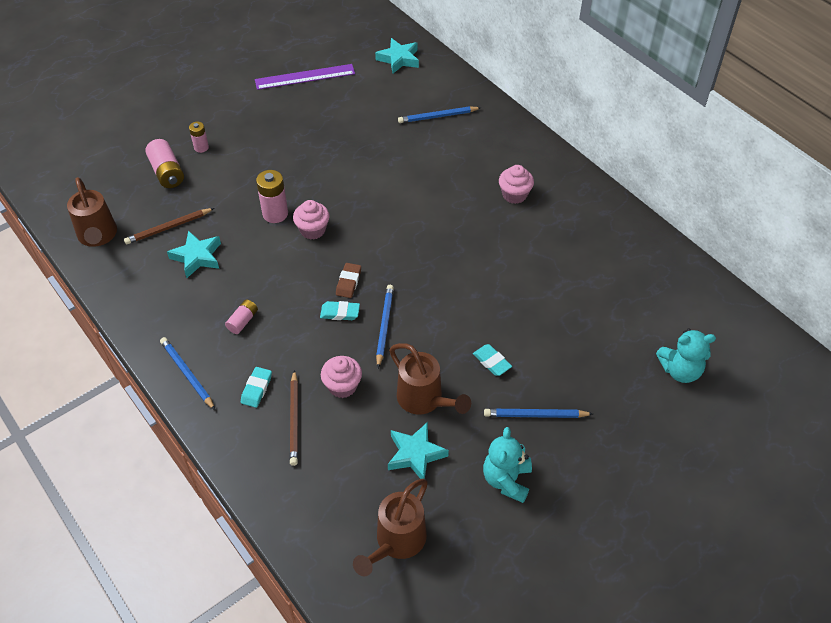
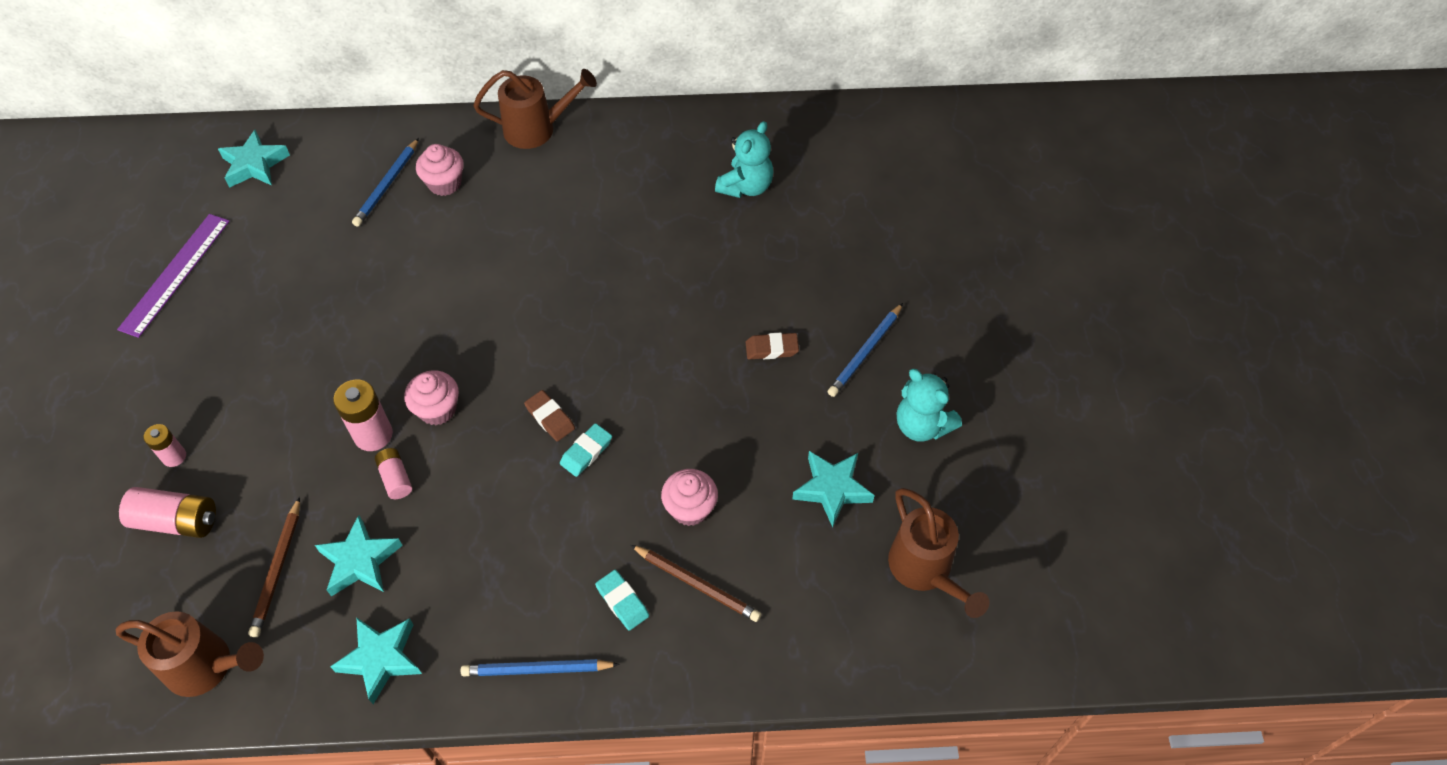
camera: 55 degrees left, 5 degrees up
(147, 302) = (380, 659): none -> turquoise star
(243, 321) = (509, 562): pink battery -> pink battery (396, 478)
(384, 326) = (642, 419): blue pencil -> none
(424, 400) = (771, 439): brown watering can -> brown watering can (537, 129)
(492, 362) = (771, 348): turquoise eraser -> brown eraser
(514, 195) = (571, 190): pink cupcake -> pink cupcake (445, 183)
(680, 370) = (904, 203): turquoise teddy bear -> turquoise teddy bear (746, 186)

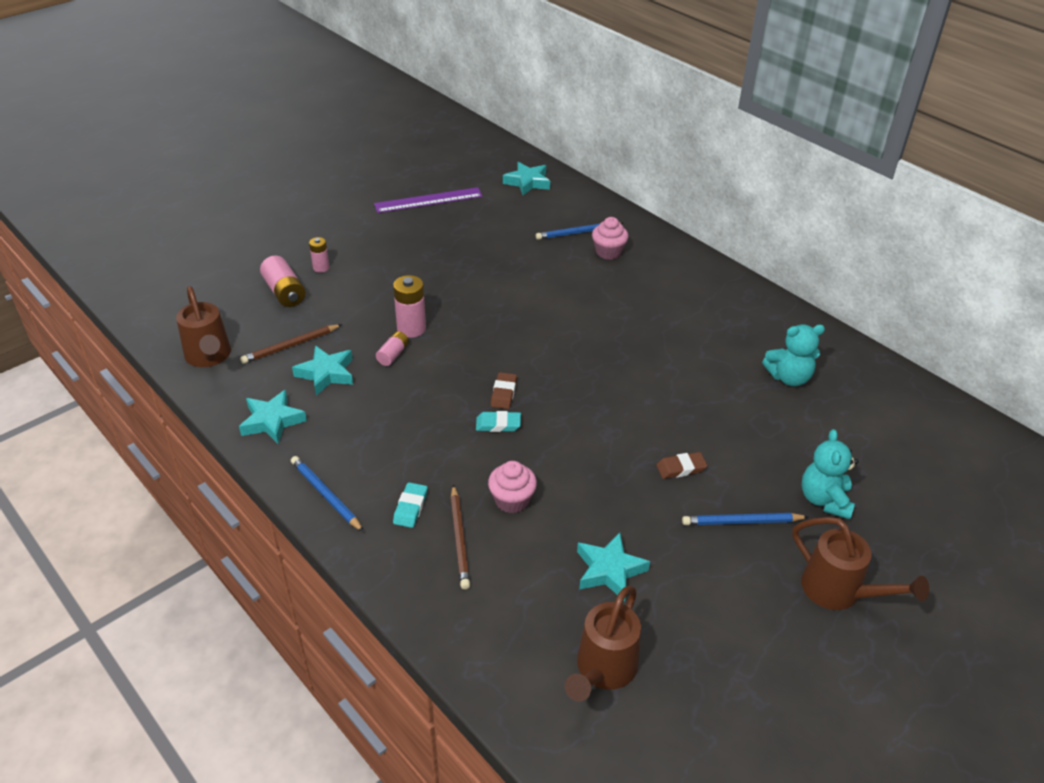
camera: 50 degrees right, 15 degrees down
(437, 409) = (456, 343): pink cupcake -> none
(537, 129) = (696, 263): brown watering can -> brown watering can (839, 592)
(771, 348) = (681, 468): brown eraser -> brown eraser turned 60 degrees counterclockwise
(922, 425) = (722, 593): turquoise teddy bear -> turquoise teddy bear (824, 500)

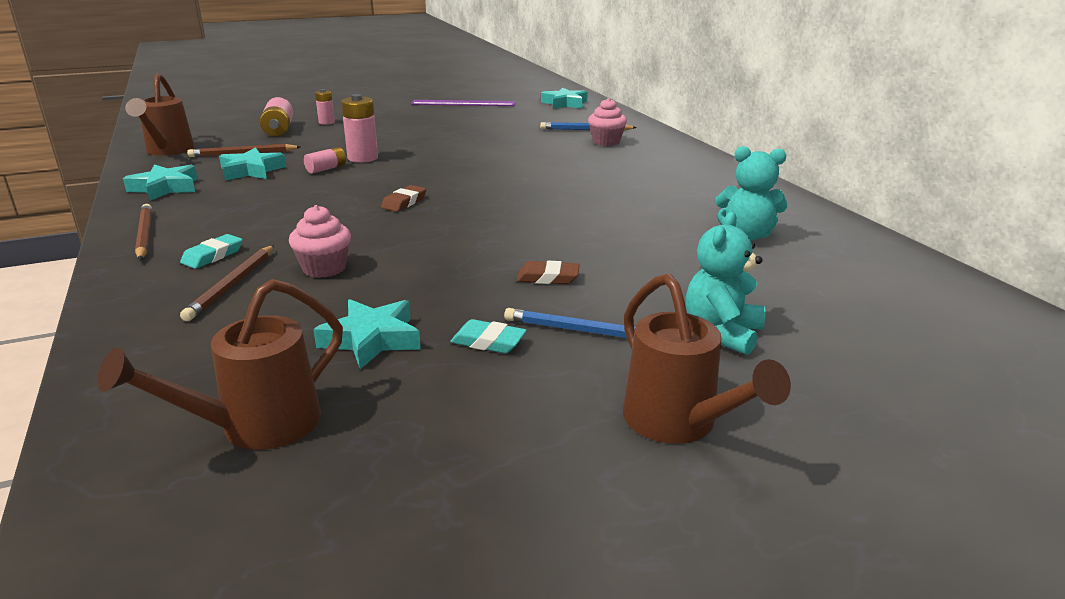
camera: 20 degrees right, 15 degrees down
(326, 495) = (145, 235): blue pencil -> brown pencil
(498, 424) = (374, 219): turquoise eraser -> turquoise eraser (488, 342)

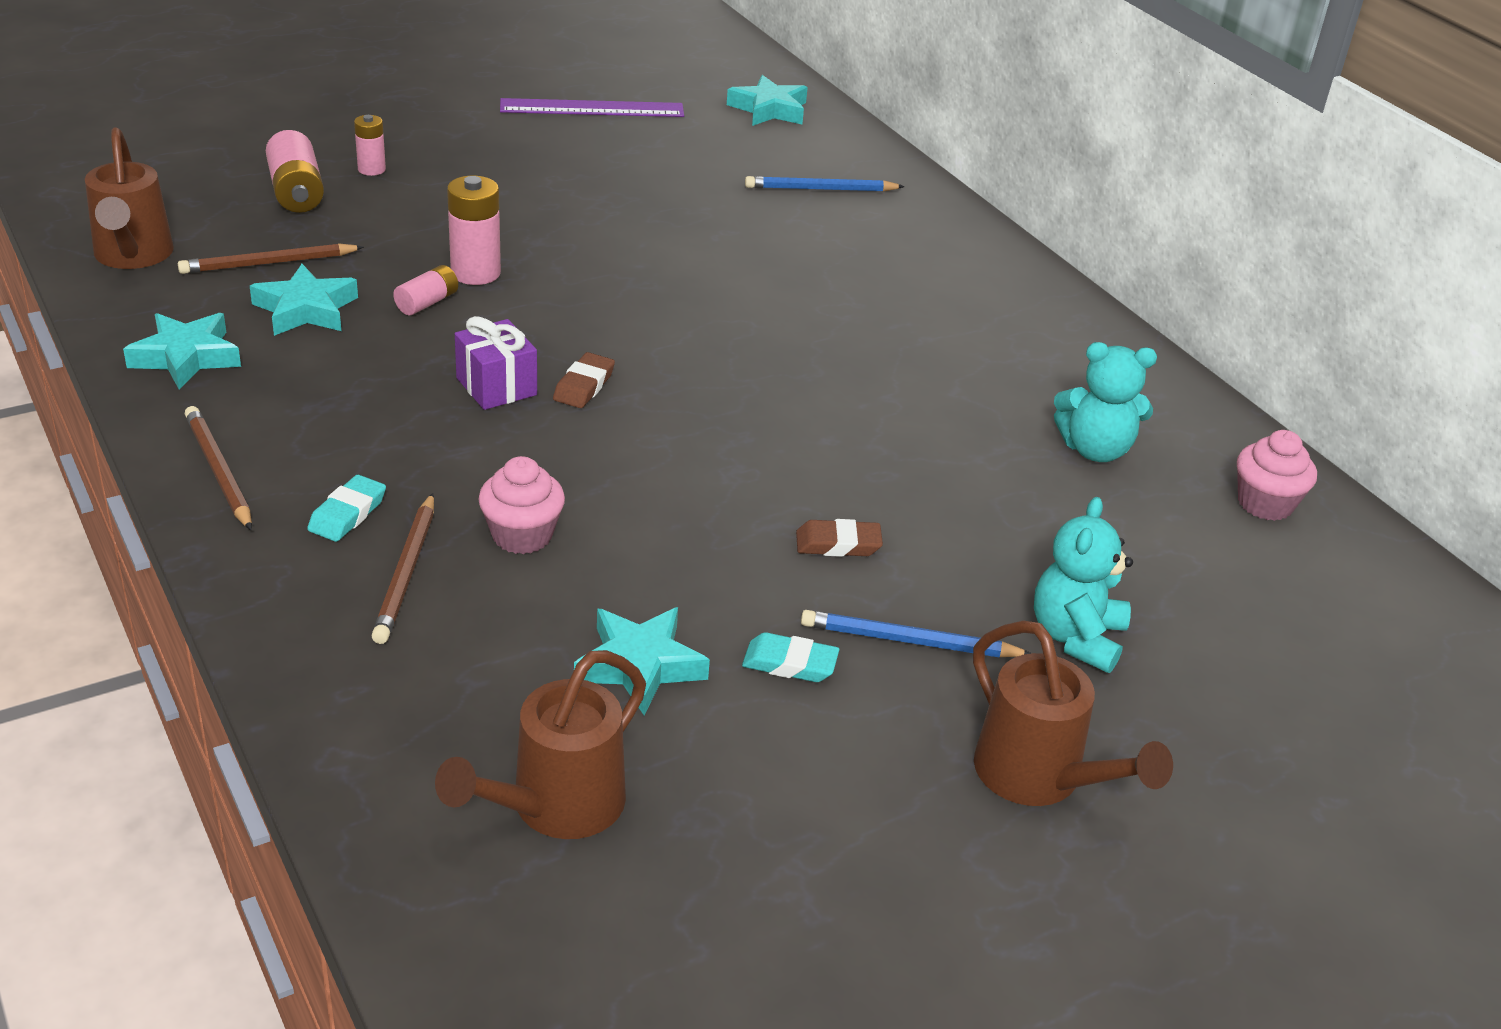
camera: 10 degrees left, 10 degrees up
(348, 202) = (496, 386): none -> purple gift
(606, 142) = (860, 223): pink cupcake -> pink cupcake (1265, 504)

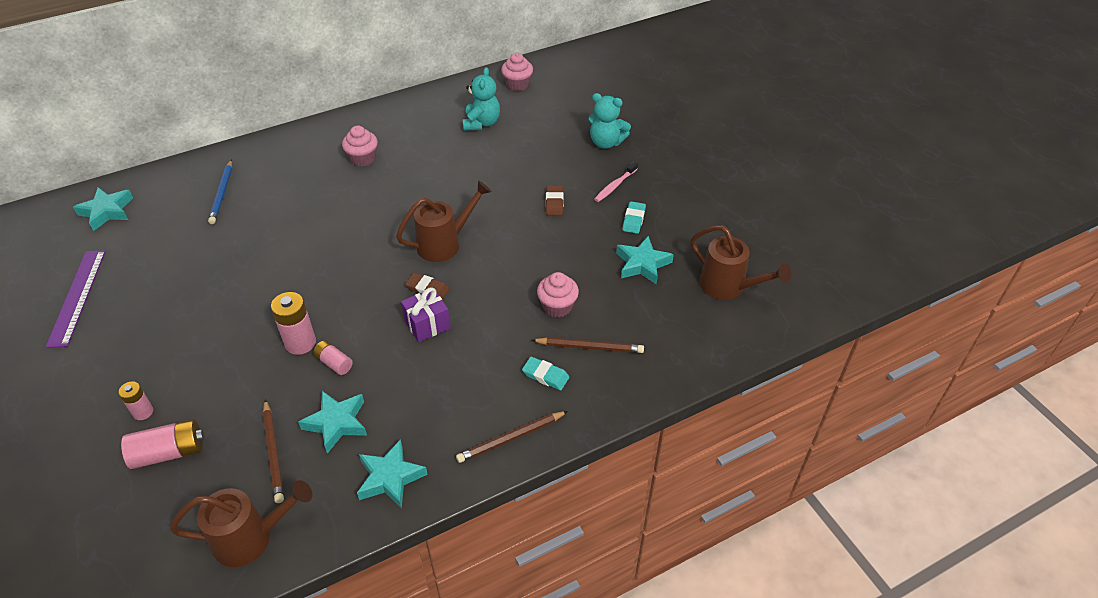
camera: 85 degrees left, 10 degrees up
(910, 641) = (615, 186): blue pencil -> pink toothbrush
(939, 311) = (363, 158): none -> pink cupcake
(1038, 778) = (684, 160): brown watering can -> brown watering can (444, 244)

